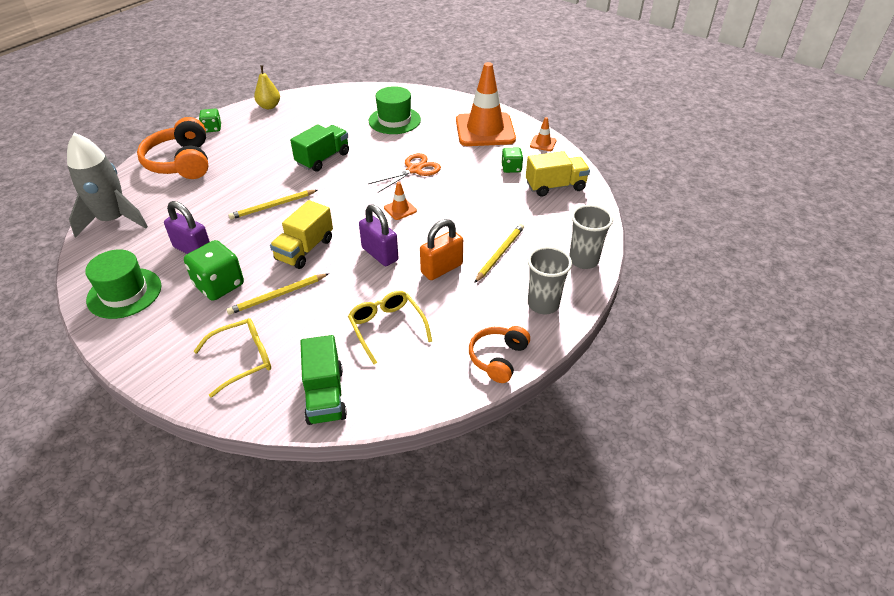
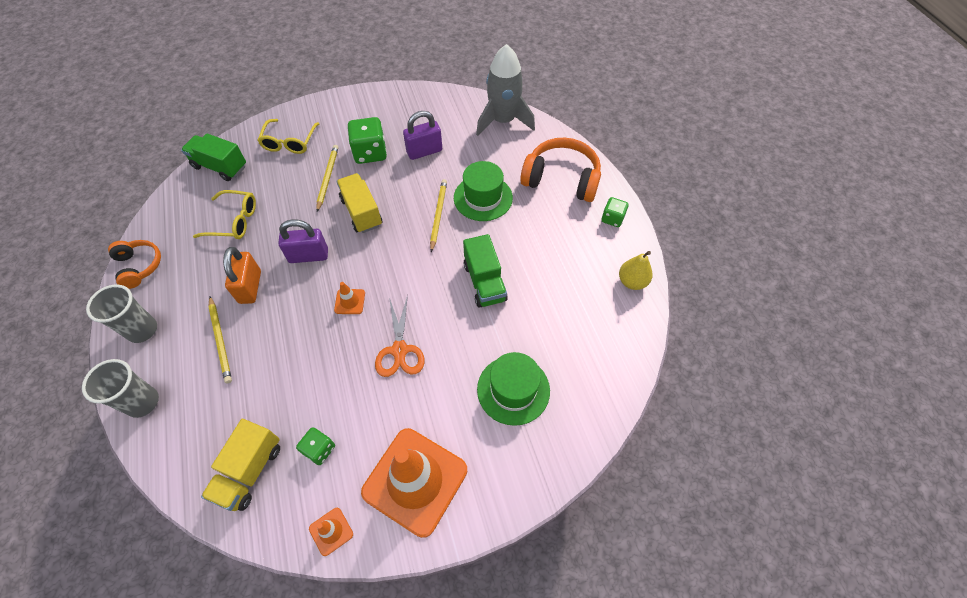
camera: 125 degrees right, 15 degrees up
(124, 293) = (409, 108): green hat -> green hat (483, 198)

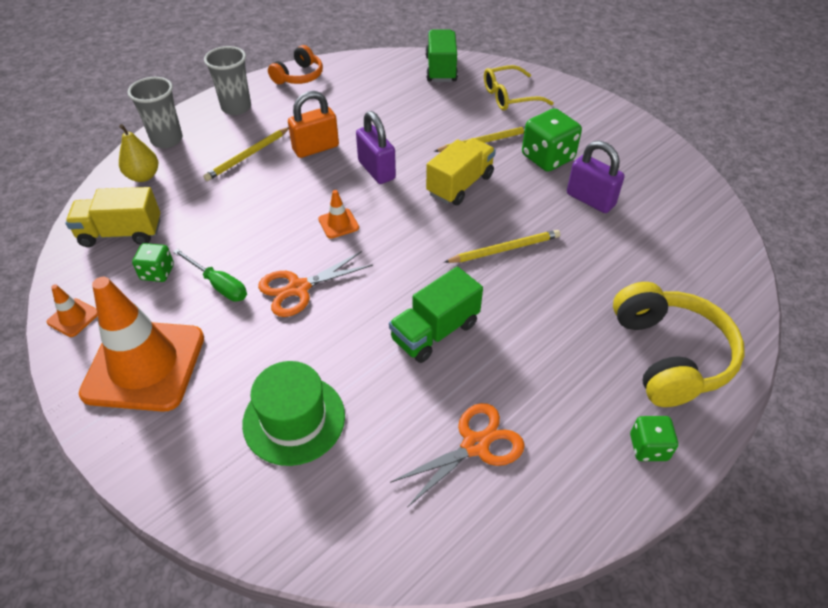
camera: 65 degrees right, 10 degrees down
(234, 221) = (384, 105): yellow glasses -> none
(363, 405) = (219, 285): none -> green screwdriver
(483, 198) = (564, 281): green hat -> none
(503, 121) = (713, 253): grey rocket -> none
(561, 179) = (669, 355): orange headphones -> yellow headphones
(577, 296) = (475, 445): none -> orange scissors
(632, 281) = (548, 513): yellow pear -> yellow pear (143, 176)

